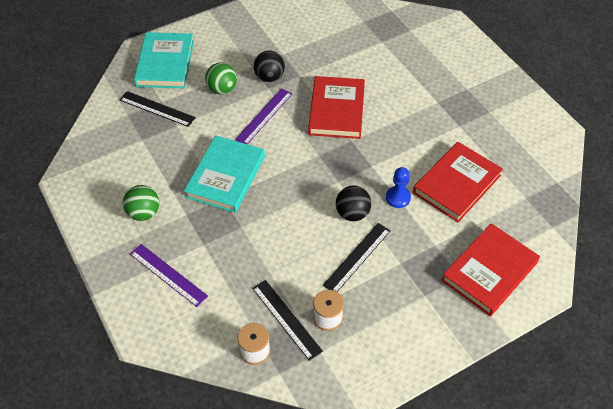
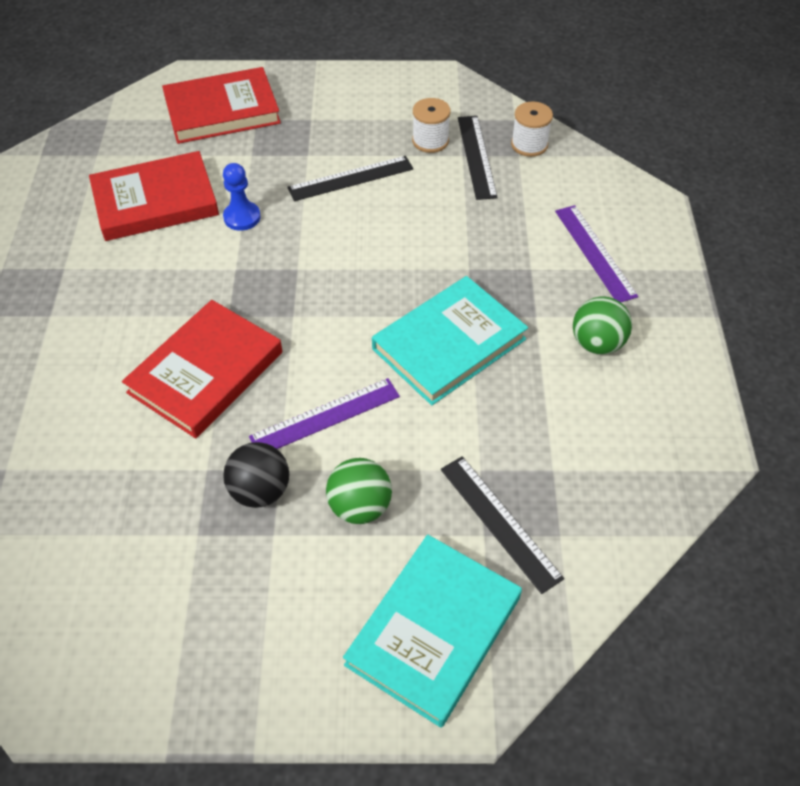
camera: 150 degrees left, 0 degrees up
(352, 213) = (314, 224): black ball -> none

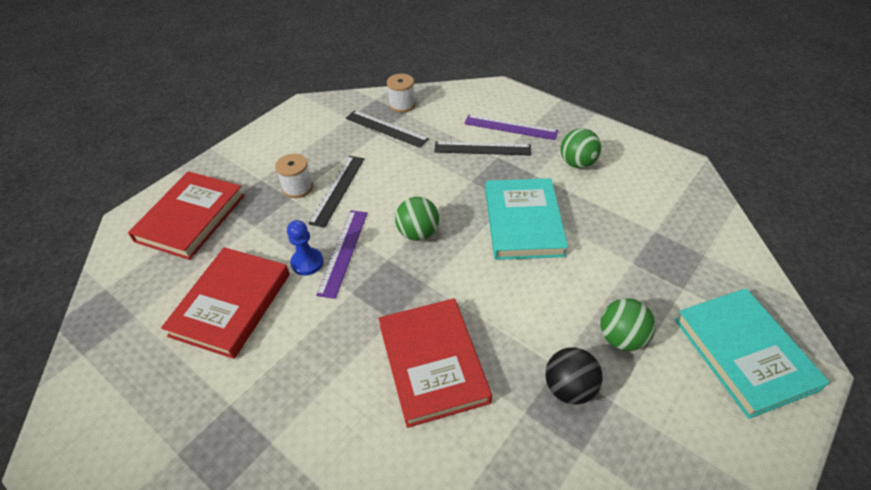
camera: 50 degrees left, 5 degrees down
(325, 416) = (531, 315): purple ruler -> purple ruler (343, 252)
(351, 270) = (418, 233): none -> green ball
(430, 141) = (350, 139): white spool -> white spool (298, 187)
(499, 522) = (678, 275): black ruler -> black ruler (482, 148)

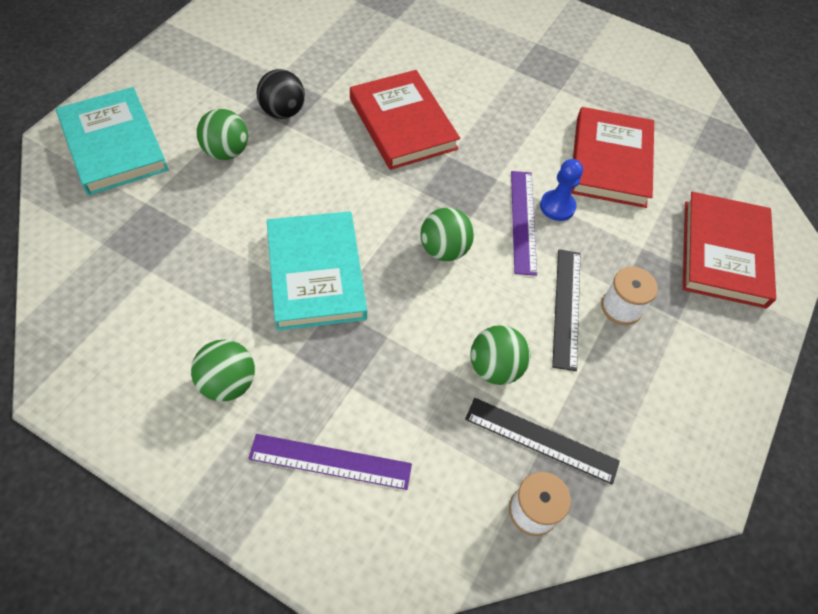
camera: 165 degrees right, 10 degrees up
(402, 161) = (495, 367): none -> green ball
(482, 148) = (375, 404): black ruler -> none

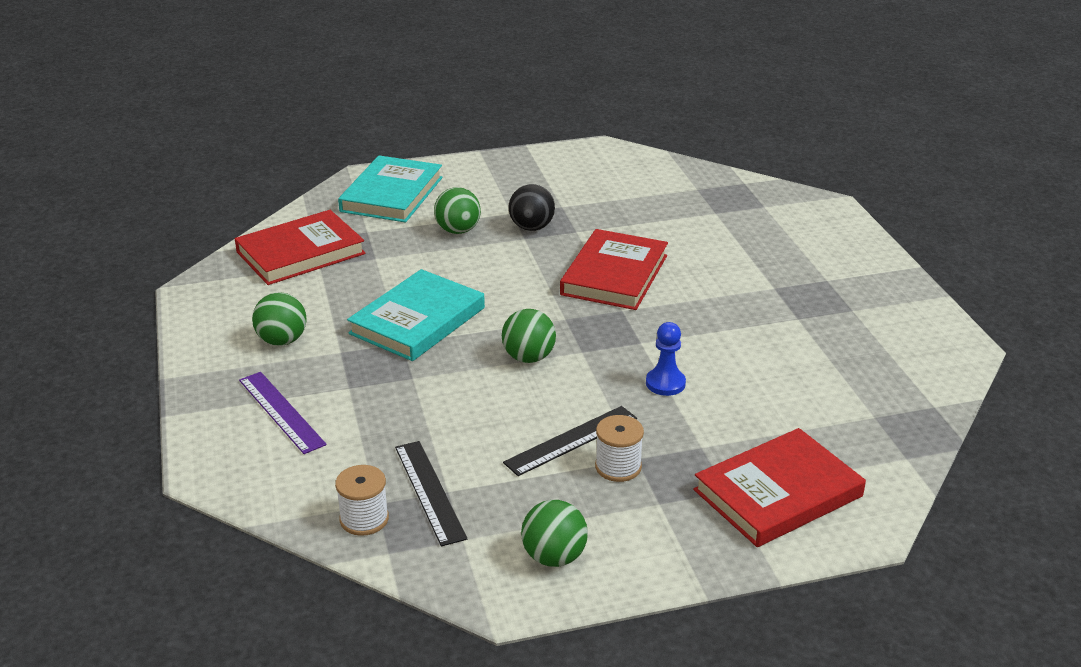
camera: 50 degrees right, 25 degrees down
(495, 367) = (460, 437): green ball -> green ball (554, 557)
(523, 221) = (620, 376): purple ruler -> none
(610, 161) = (766, 383): red book -> red book (301, 253)

